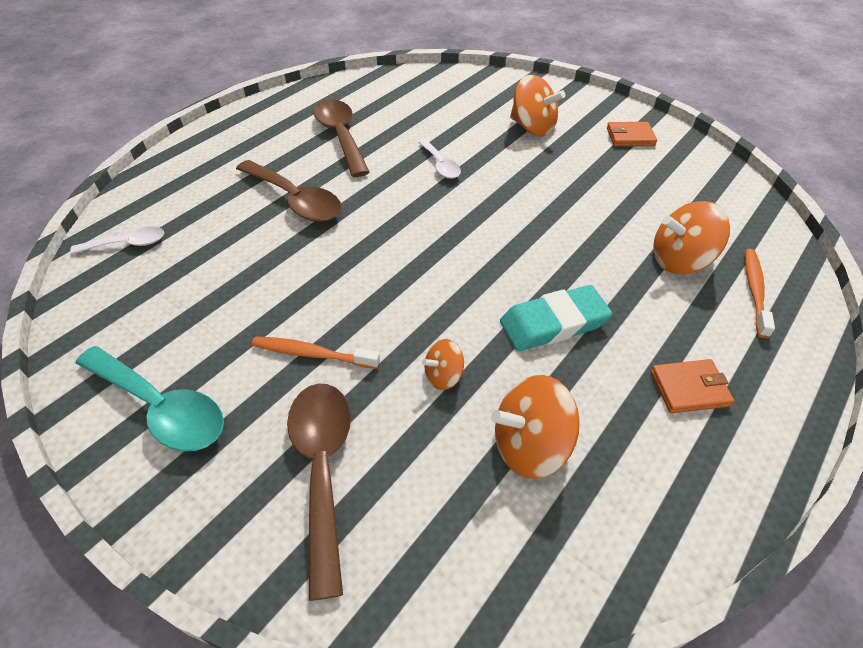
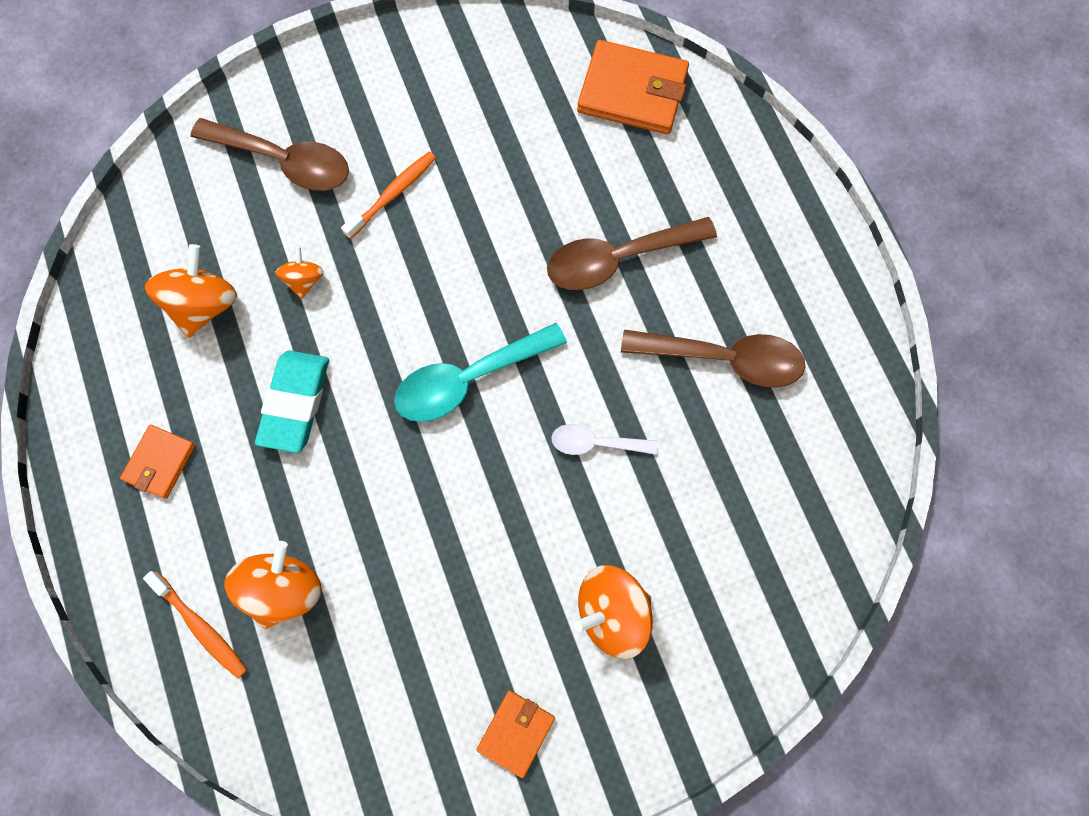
camera: 120 degrees right, 25 degrees up
(127, 244) = (632, 91): white spoon -> orange wallet
(161, 407) = (409, 77): turquoise spoon -> turquoise spoon (468, 379)

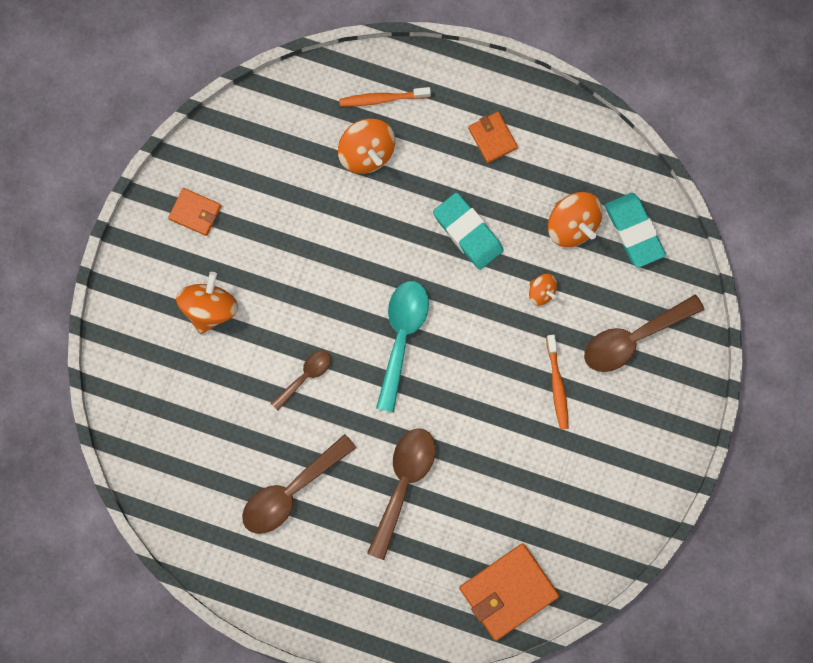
camera: 130 degrees right, 5 degrees up
(164, 241) = (634, 231): none -> turquoise eraser
(516, 732) = (195, 212): orange wallet -> orange wallet turned 45 degrees counterclockwise
(595, 443) = (305, 376): white spoon -> brown spoon

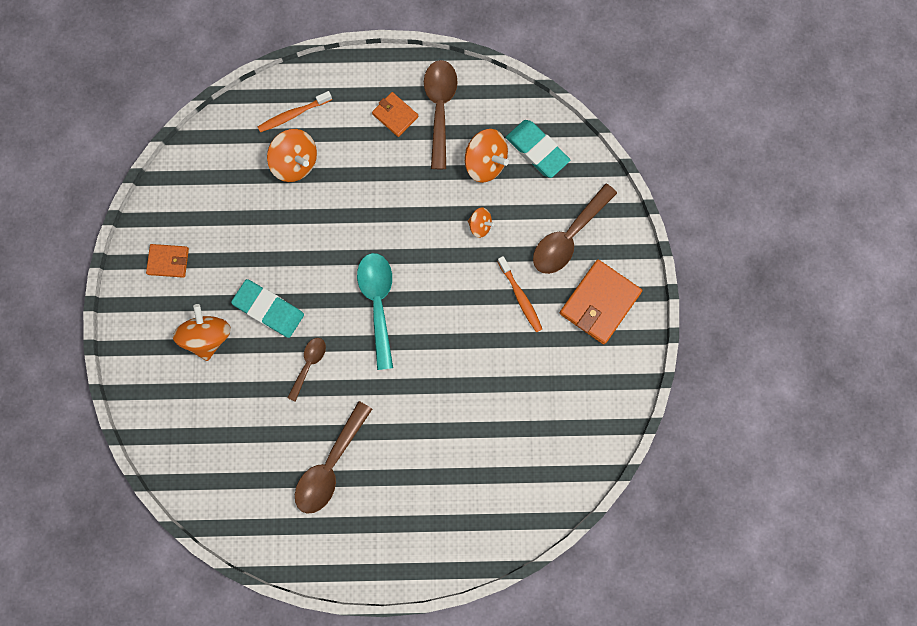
camera: 20 degrees left, 0 degrees up
(403, 483) = (422, 424): brown spoon -> brown spoon (440, 108)
(467, 232) = (402, 198): turquoise eraser -> turquoise eraser (269, 309)
(508, 592) = (542, 483): orange wallet -> orange wallet (599, 303)

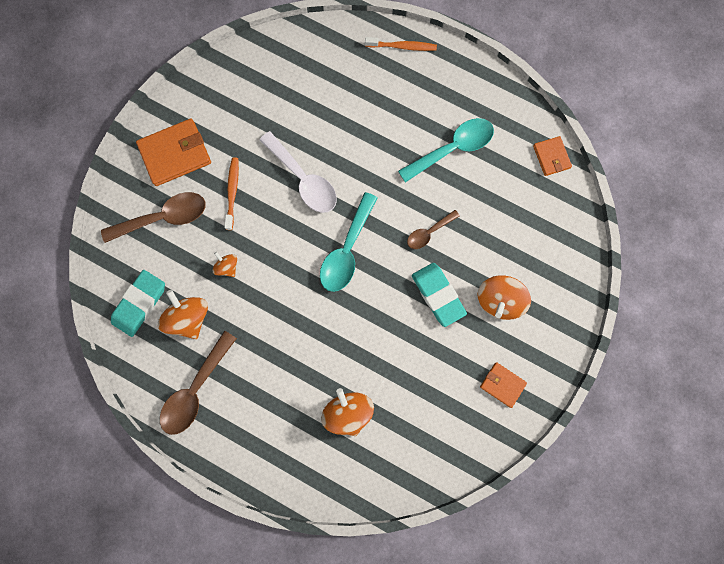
camera: 150 degrees left, 0 degrees up
(293, 115) = (325, 460): orange toothbrush -> orange toothbrush (402, 47)
(330, 465) = (452, 149): brown spoon -> turquoise spoon
(395, 115) = (237, 406): orange wallet -> orange wallet (551, 157)
(460, 348) = (303, 180): none -> white spoon
(537, 150) = (140, 304): turquoise eraser -> turquoise eraser turned 45 degrees clockwise

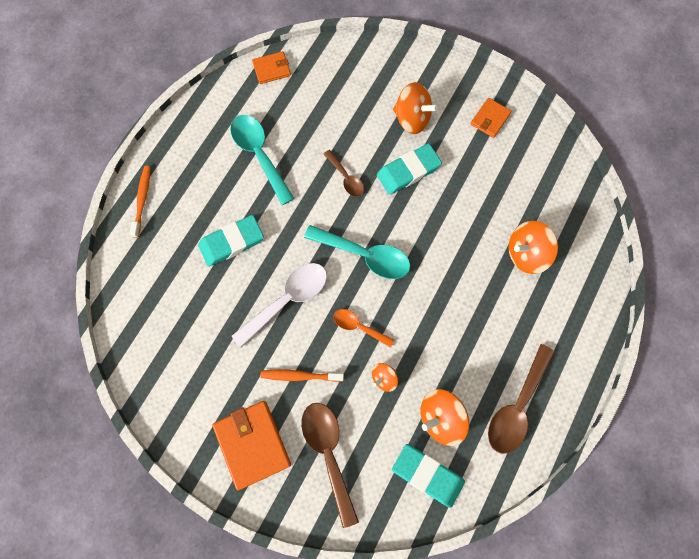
camera: 90 degrees left, 5 degrees down
(195, 390) = (516, 406): brown spoon -> brown spoon turned 90 degrees clockwise
(276, 244) = (358, 326): none -> orange spoon
(360, 127) = (231, 242): none -> turquoise eraser

